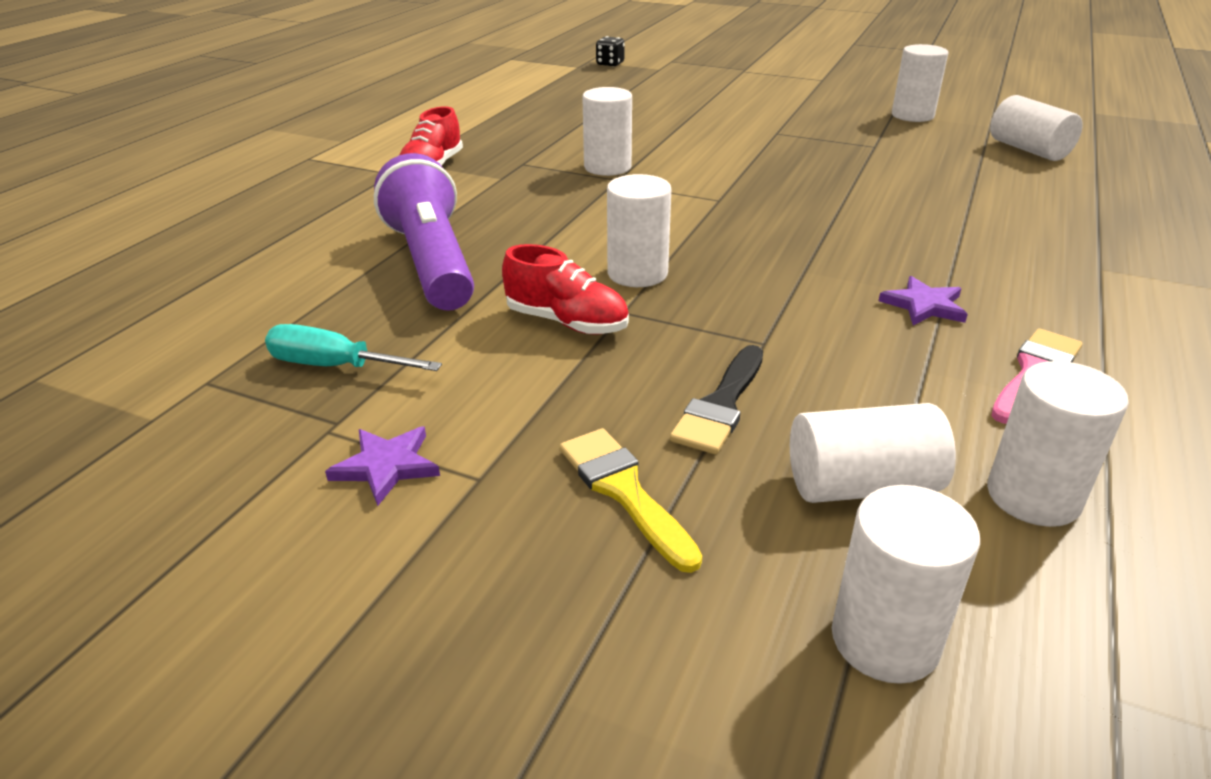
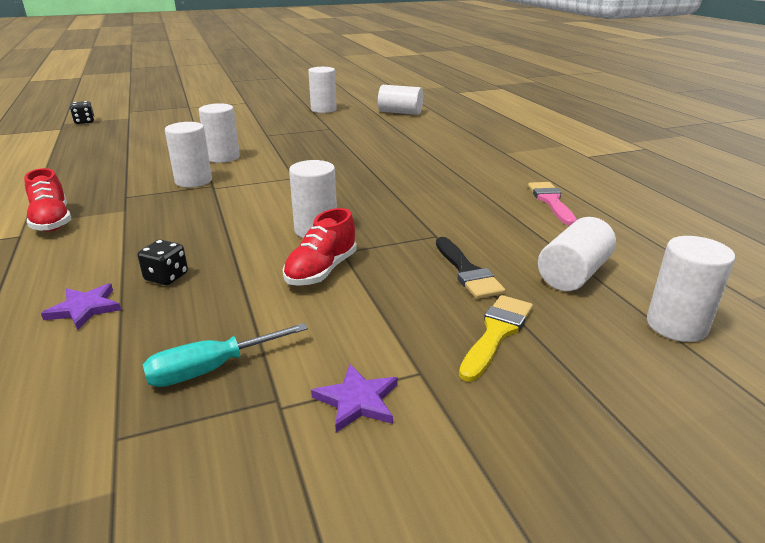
camera: 45 degrees left, 5 degrees down
(432, 262) = (166, 277): purple flashlight -> black dice
(567, 322) = (321, 271): red shoe -> red shoe turned 135 degrees clockwise
(624, 491) = (496, 333): yellow brush -> yellow brush turned 105 degrees clockwise
(924, 305) = (470, 191): purple star -> purple star (85, 308)
(1033, 497) = (625, 247): white cylinder -> white cylinder (223, 157)

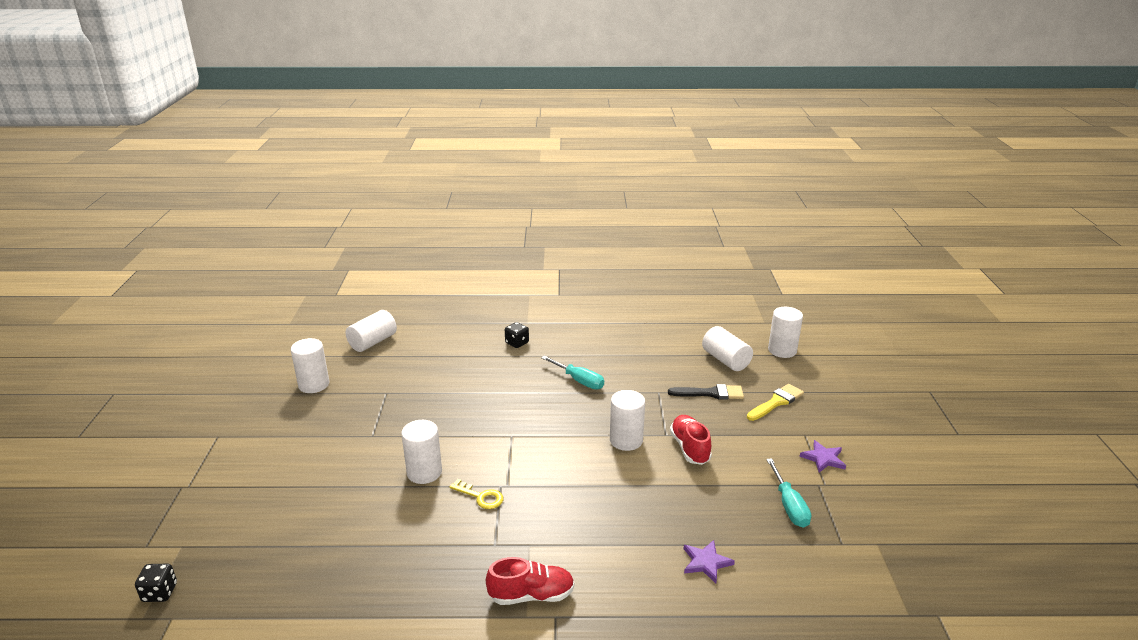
camera: 70 degrees left, 0 degrees up
(166, 277) = (673, 520): black dice -> black dice (517, 343)
(193, 181) = (481, 497): white cylinder -> yellow key
(321, 271) = (689, 448): red shoe -> red shoe turned 150 degrees counterclockwise
(417, 190) = (578, 380): none -> turquoise screwdriver
(496, 333) = (776, 402): yellow brush -> yellow brush turned 90 degrees clockwise
(551, 201) = (628, 334): pink brush -> none

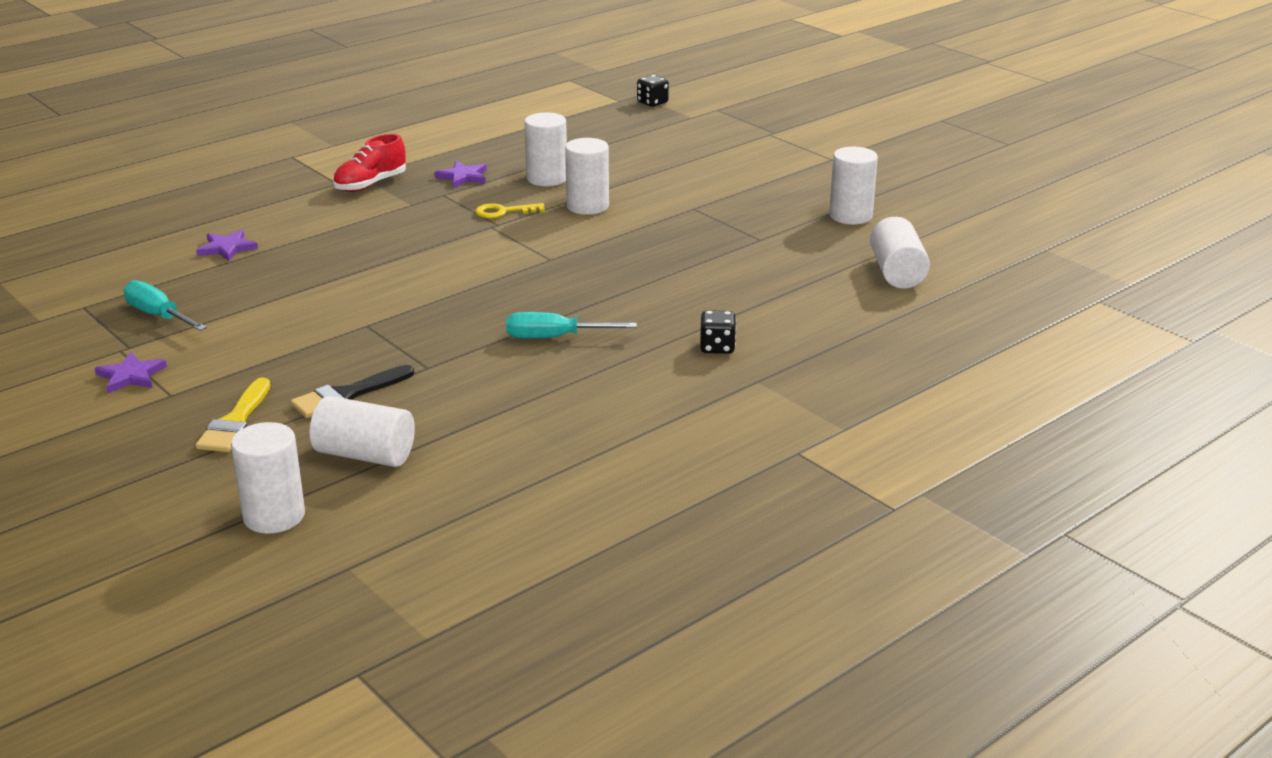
camera: 140 degrees right, 0 degrees up
(454, 562) = (463, 177): none -> purple star
(626, 440) = (409, 302): white cylinder -> white cylinder (547, 178)
(689, 448) = (321, 323): red shoe -> none

